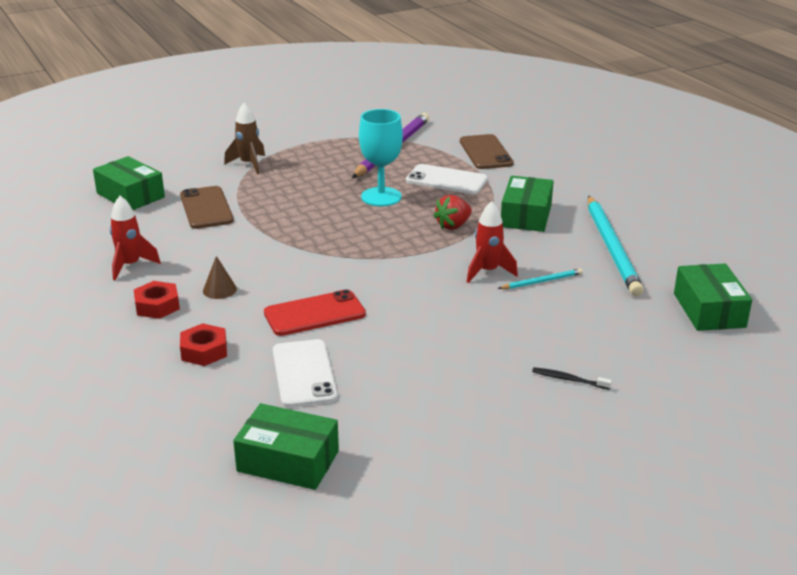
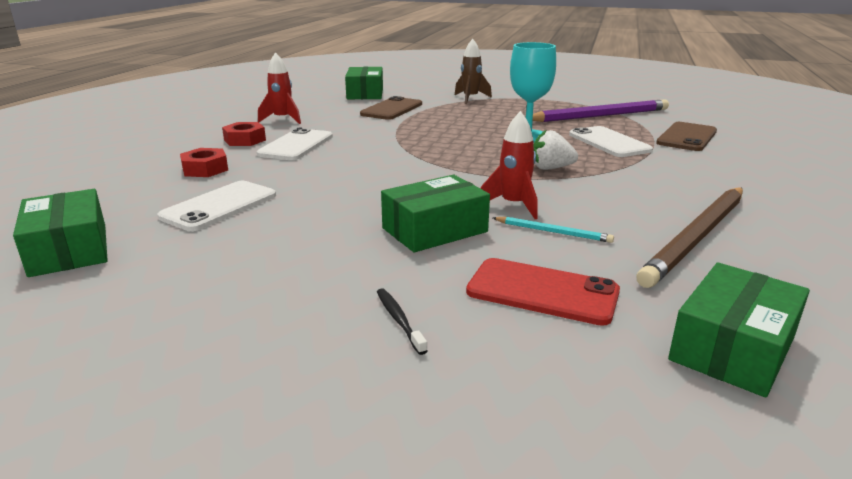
camera: 45 degrees right, 5 degrees down
(219, 290) = (296, 145): brown cone -> white phone
(314, 314) = (316, 178): red phone -> red phone (542, 291)
(453, 226) = (550, 168): red strawberry -> white strawberry
(526, 215) = (641, 184): green box -> green box (434, 230)
(612, 248) = (697, 237): turquoise pencil -> brown pencil

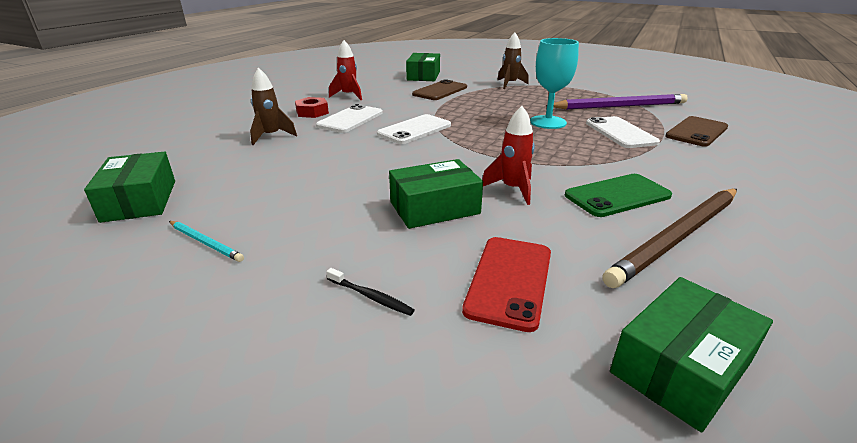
camera: 10 degrees right, 5 degrees up
(205, 169) = (271, 136): red nut -> brown rocket
(219, 206) = (268, 170): white phone -> white phone (415, 130)
(399, 320) = (370, 296): black toothbrush -> black toothbrush turned 135 degrees clockwise
(542, 291) = (509, 281): red phone -> red phone turned 75 degrees clockwise
(550, 168) = (558, 155): white strawberry -> none
(553, 232) = (540, 219): turquoise pencil -> turquoise pencil (205, 242)
(625, 204) = (617, 196): none -> green phone

